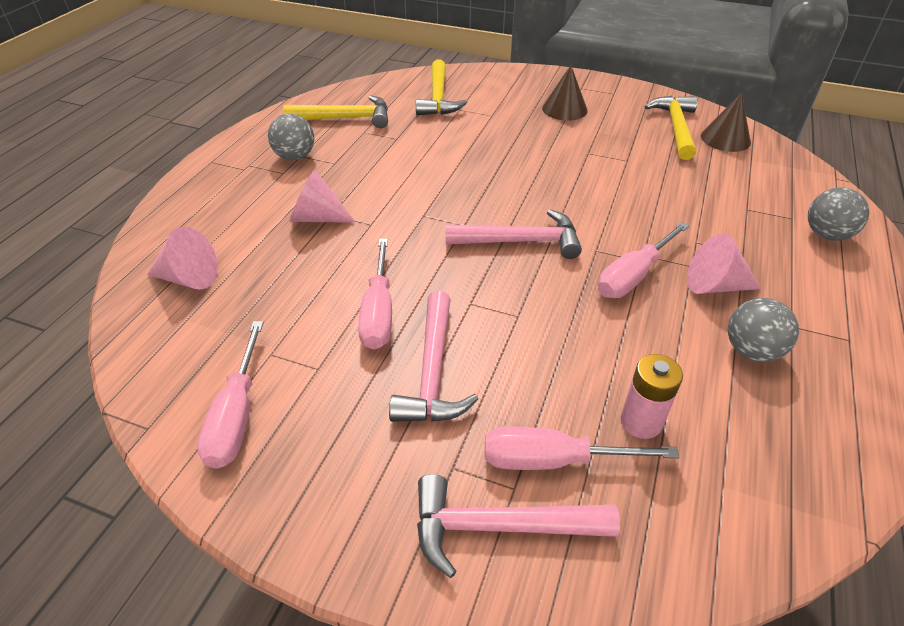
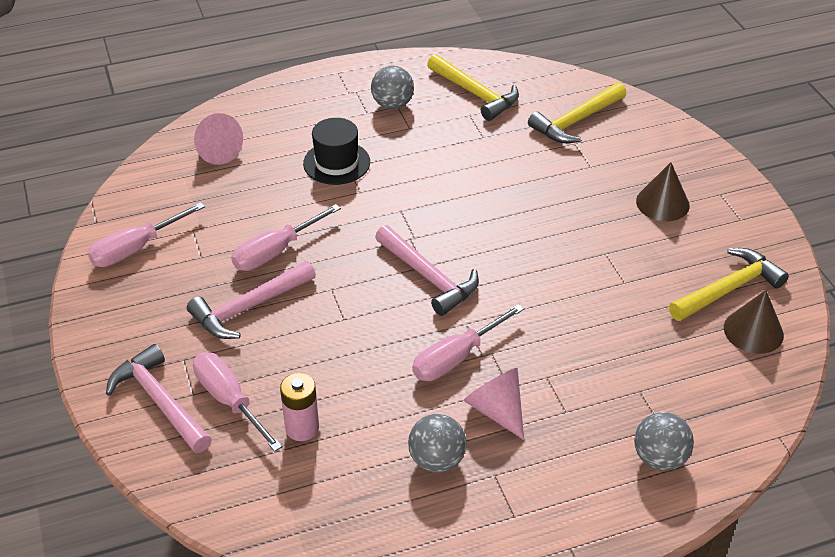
camera: 50 degrees right, 0 degrees up
(317, 218) = (336, 163): pink cone -> black hat
(632, 276) = (455, 358): pink screwdriver -> pink screwdriver turned 45 degrees counterclockwise

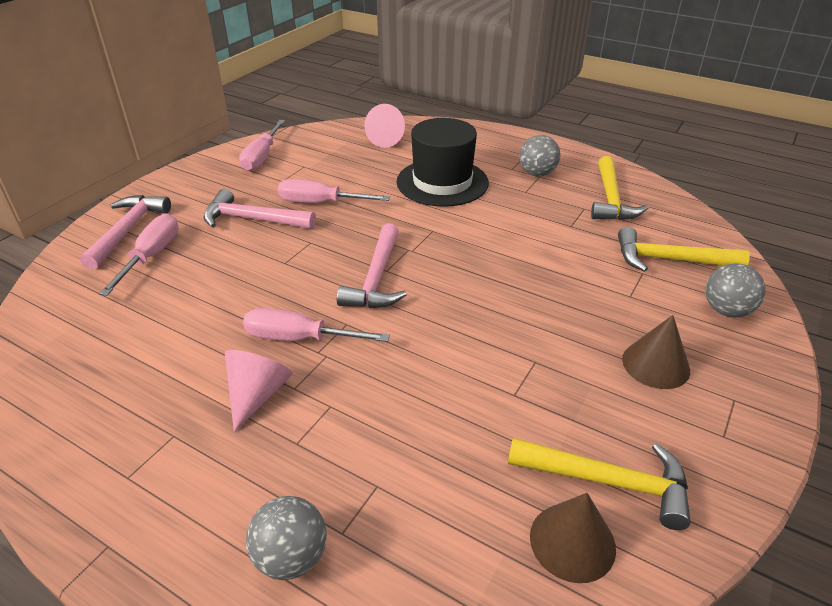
camera: 50 degrees right, 5 degrees down
(135, 249) = (261, 157): pink screwdriver -> pink screwdriver turned 90 degrees counterclockwise
(302, 428) = (149, 300): pink battery -> none
(336, 163) = (442, 182): black hat -> black hat, size x1.53
(436, 460) = (165, 389): grey ball -> grey ball (726, 310)

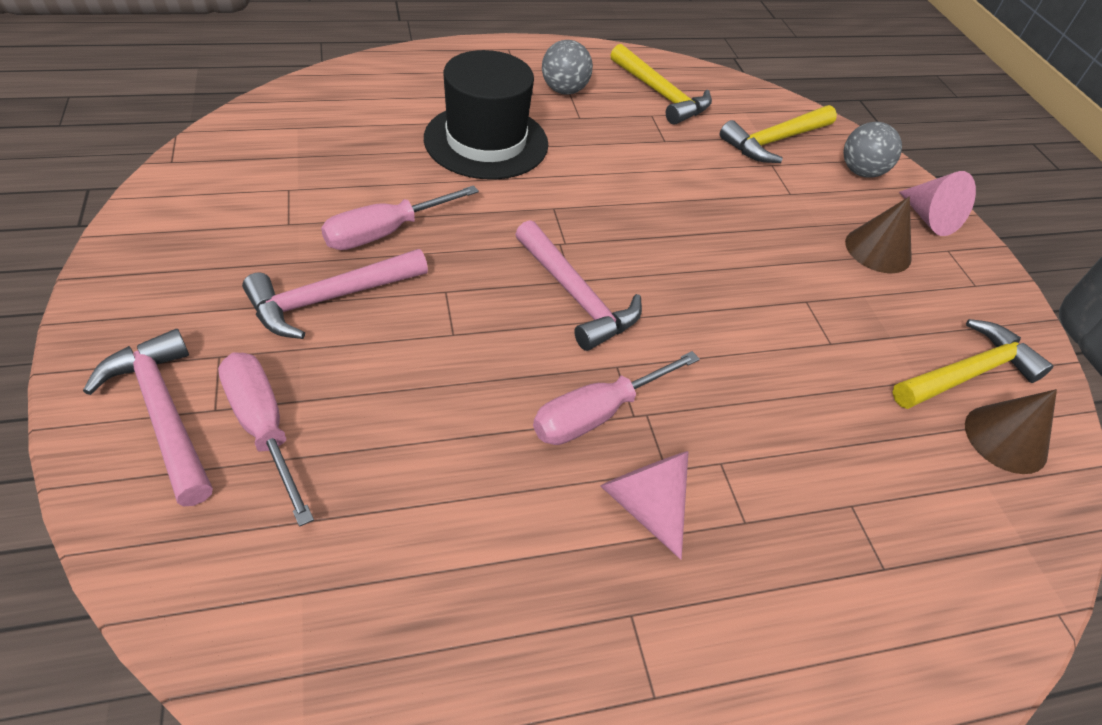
camera: 50 degrees left, 10 degrees up
(261, 157) = (207, 201): pink screwdriver -> none
(291, 557) = (883, 624): grey ball -> none
(387, 139) = (346, 106): pink cone -> pink cone (929, 218)

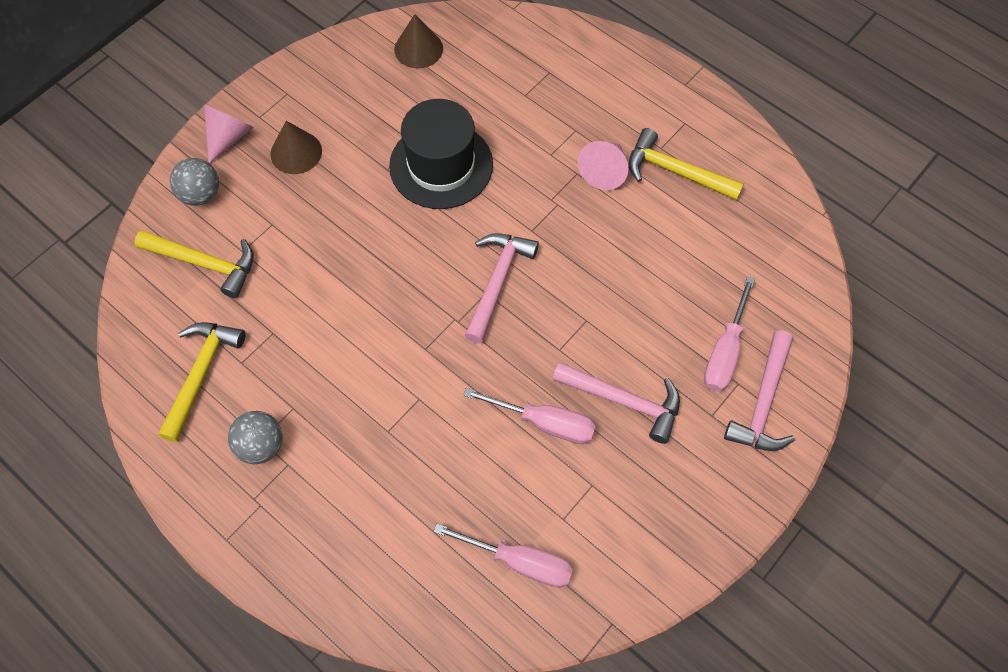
camera: 120 degrees left, 15 degrees up
(486, 141) = (388, 445): black hat -> black hat (441, 165)
(596, 414) = (573, 220): pink screwdriver -> pink screwdriver (520, 562)
(968, 373) = (380, 76): yellow hammer -> yellow hammer (675, 171)

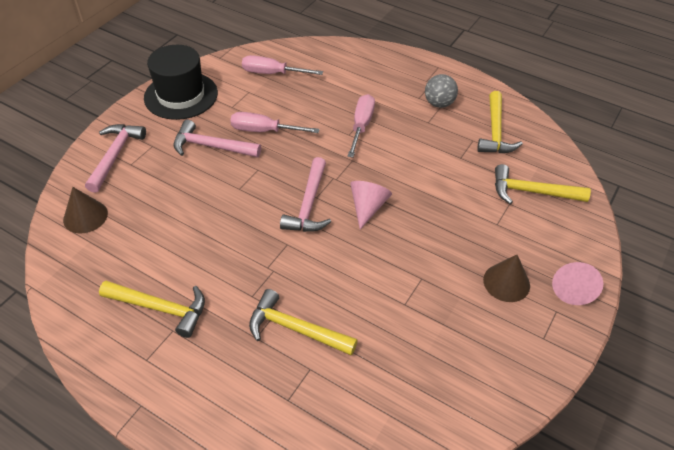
camera: 170 degrees right, 15 degrees down
(201, 194) = (565, 238): grey ball -> none
(418, 49) = (433, 408): brown cone -> brown cone (85, 216)
(441, 165) = (375, 287): black hat -> black hat (181, 95)
(534, 133) = (295, 329): none -> yellow hammer
(604, 171) = (227, 301): pink cone -> pink cone (367, 207)
(724, 352) = (137, 180): pink screwdriver -> pink screwdriver (361, 125)

